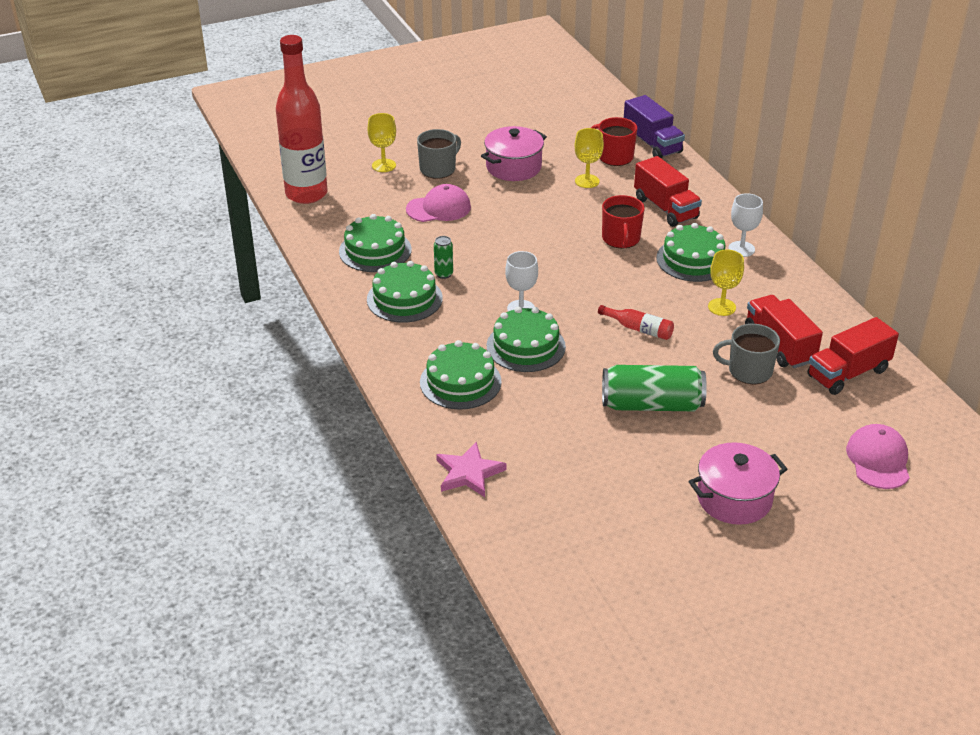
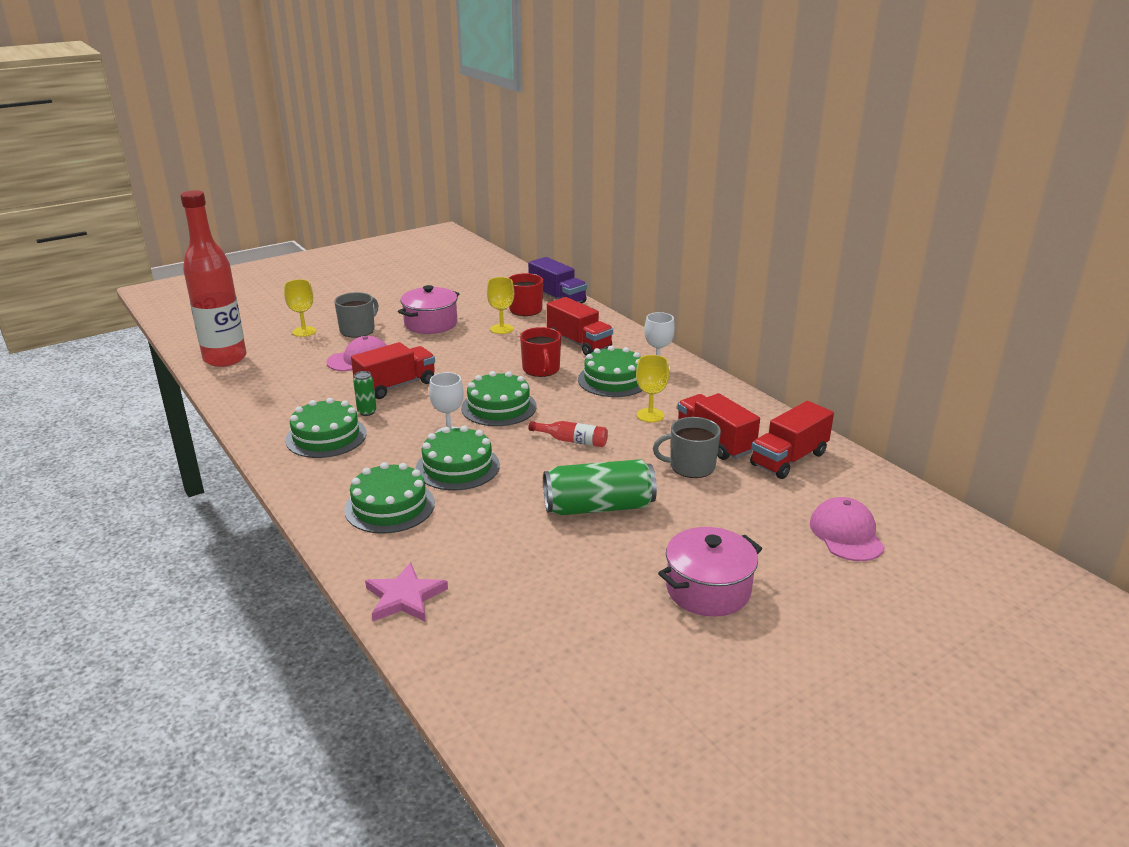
camera: 10 degrees left, 10 degrees down
(375, 250) = (295, 398): green cake -> green cake (499, 407)
(473, 245) = (396, 386): none -> red truck

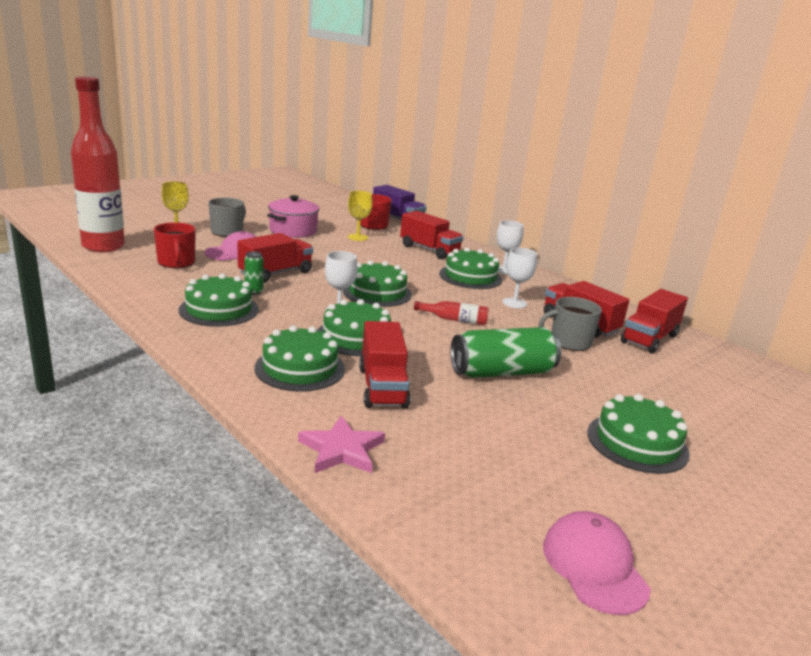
camera: 10 degrees left, 5 degrees down
(466, 527) = (382, 387): none -> red truck
(541, 369) = (404, 267): red mug -> red mug (176, 262)
(650, 415) = (514, 303): yellow goblet -> white goblet
(708, 590) = (637, 442): pink pot -> green cake
(846, 534) = (731, 397): pink cap -> pink cap (594, 566)

